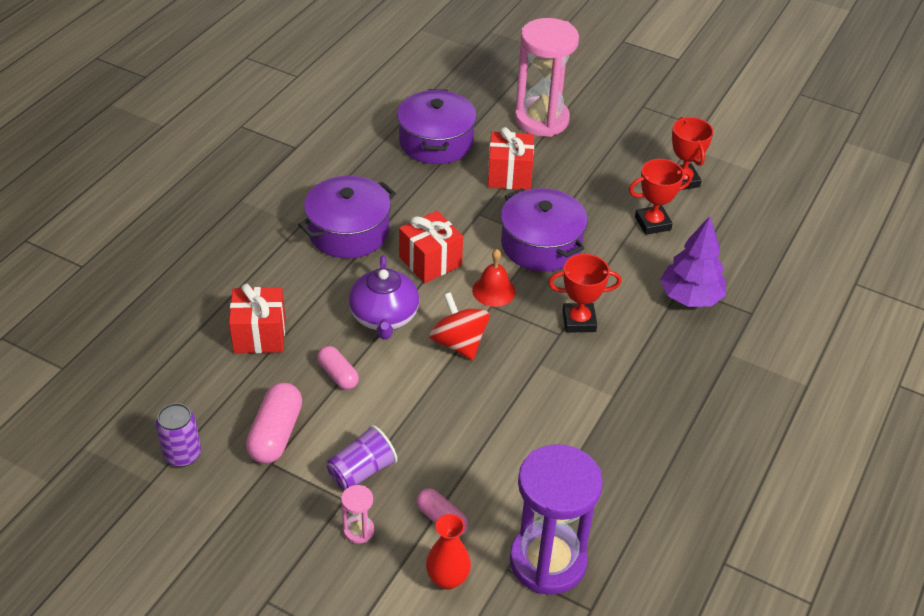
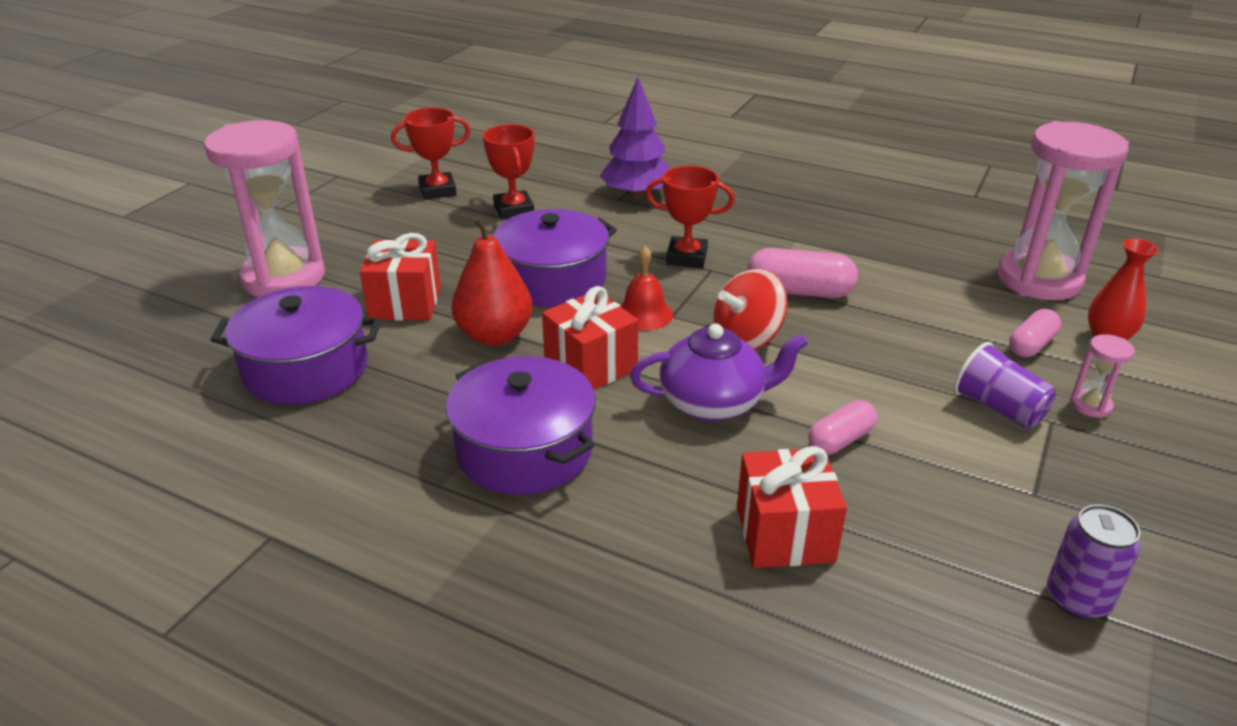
camera: 90 degrees left, 10 degrees down
(276, 434) = (979, 494): pink capsule -> pink capsule (799, 291)
(468, 217) = (494, 335): none -> red pear
(548, 561) = (1038, 280): purple hourglass -> pink hourglass
(579, 321) = (686, 257): red trophy -> red trophy turned 75 degrees counterclockwise

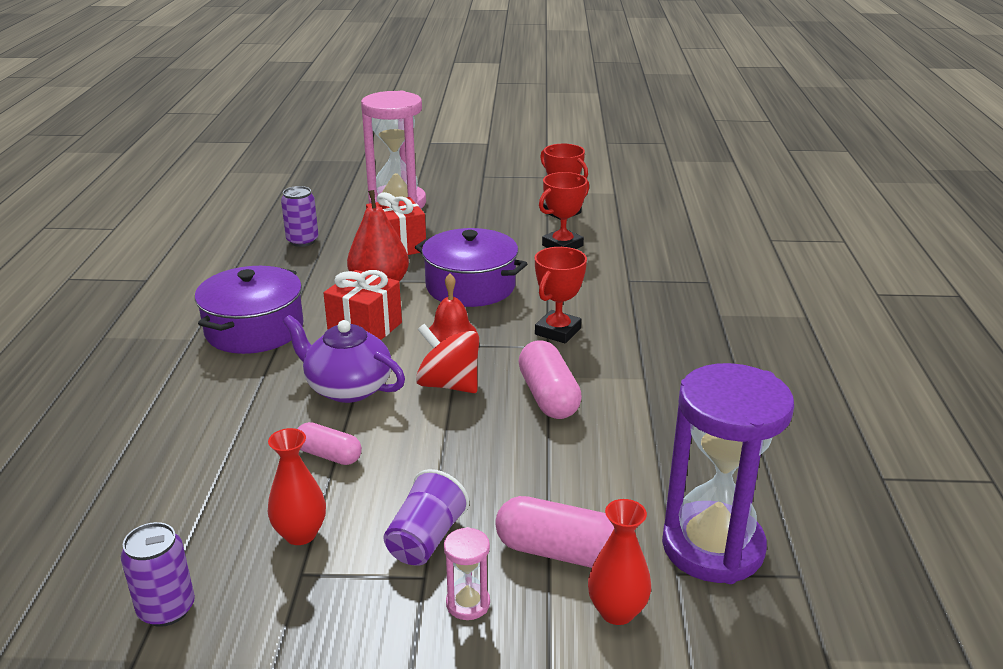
camera: 65 degrees right, 5 degrees down
(306, 369) = (302, 241): purple pot -> purple can
(636, 195) = (645, 286): purple tree -> none
(686, 257) = (558, 331): red trophy -> red trophy turned 45 degrees clockwise
(714, 403) = (347, 388): purple teapot -> purple teapot turned 150 degrees clockwise
(785, 534) = (202, 448): red gift -> none
(972, 483) = (300, 534): none -> red vase
(1031, 345) = (560, 552): pink capsule -> pink capsule, size x1.58
(1038, 280) = (712, 547): pink hourglass -> purple hourglass

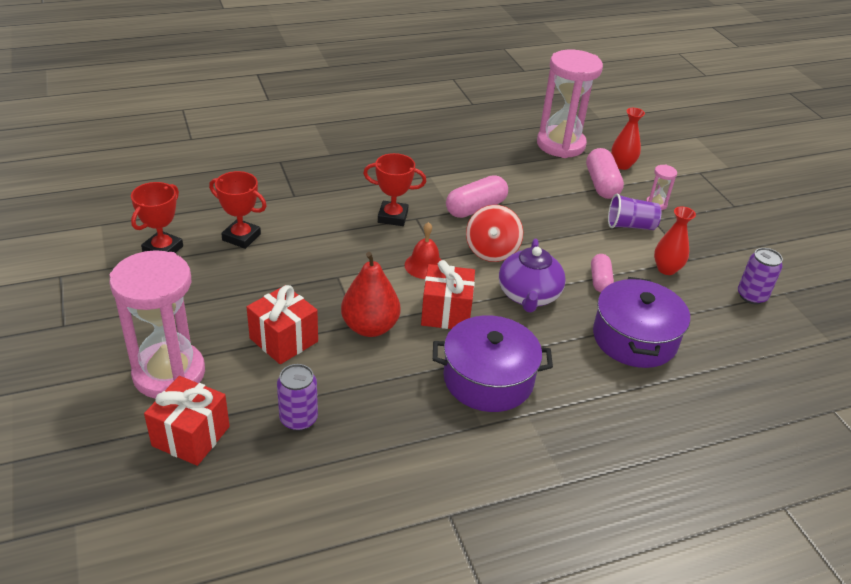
camera: 115 degrees left, 10 degrees up
(327, 205) = (191, 436): none -> red gift
(470, 286) = (345, 273): purple pot -> purple pot (634, 338)
(712, 547) = (560, 145): purple hourglass -> pink hourglass

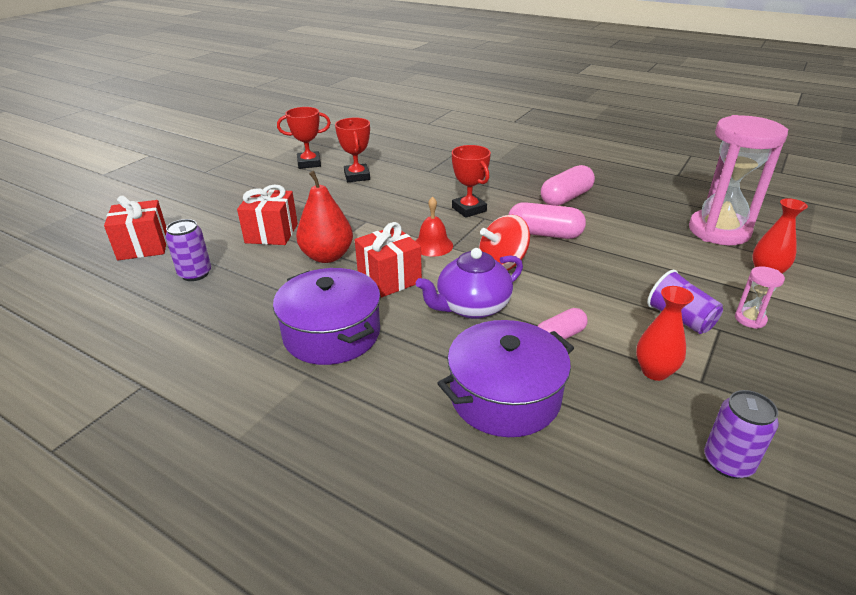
camera: 55 degrees right, 5 degrees down
(169, 374) = (195, 215): pink hourglass -> none
(601, 184) = (709, 275): pink capsule -> pink capsule (566, 198)

